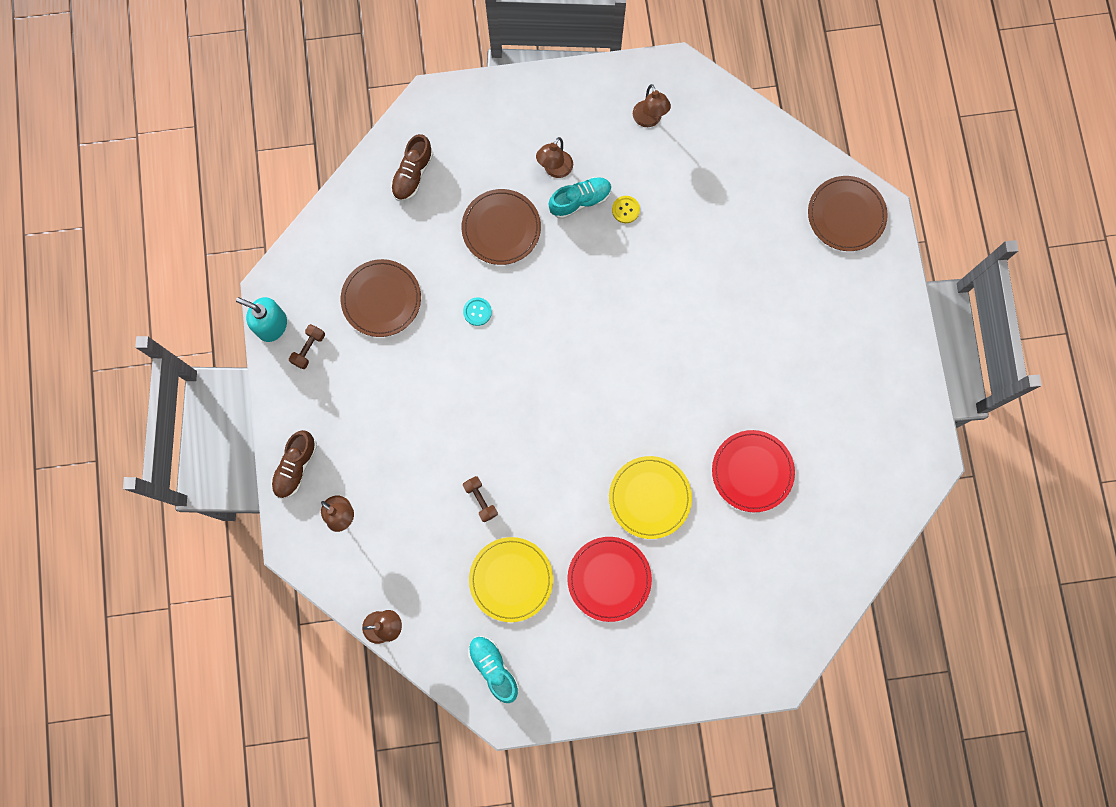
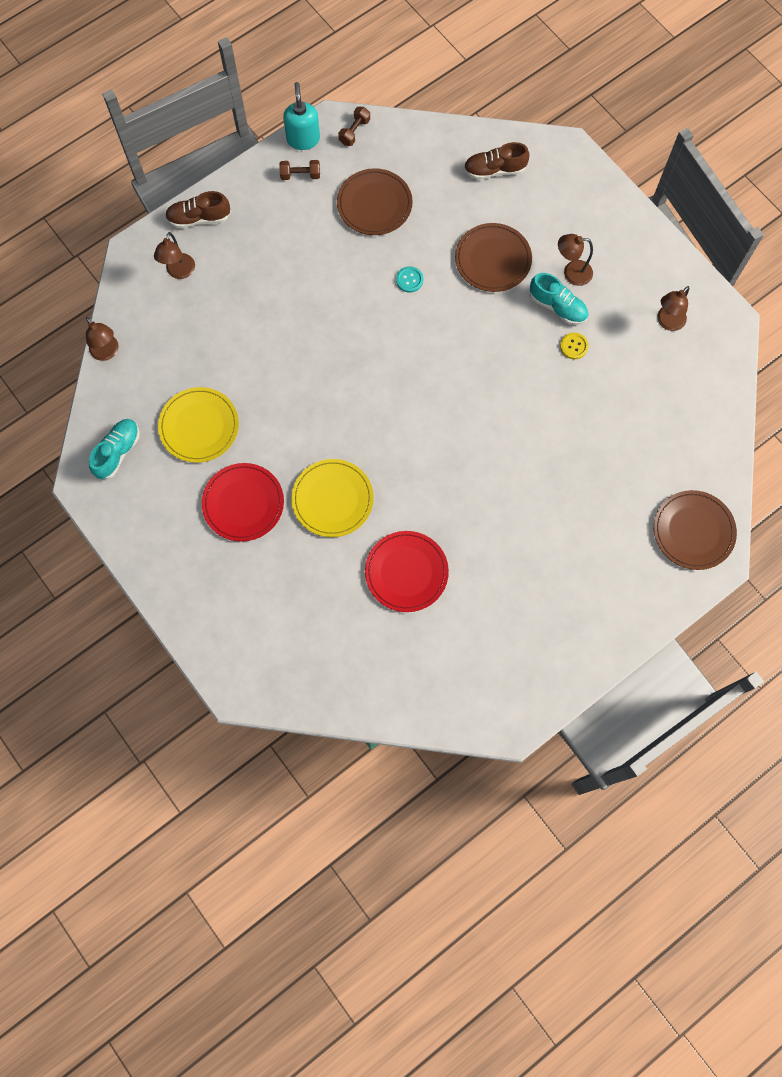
camera: 60 degrees right, 5 degrees down
(480, 500) = (252, 367): brown dumbbell -> brown dumbbell (354, 131)

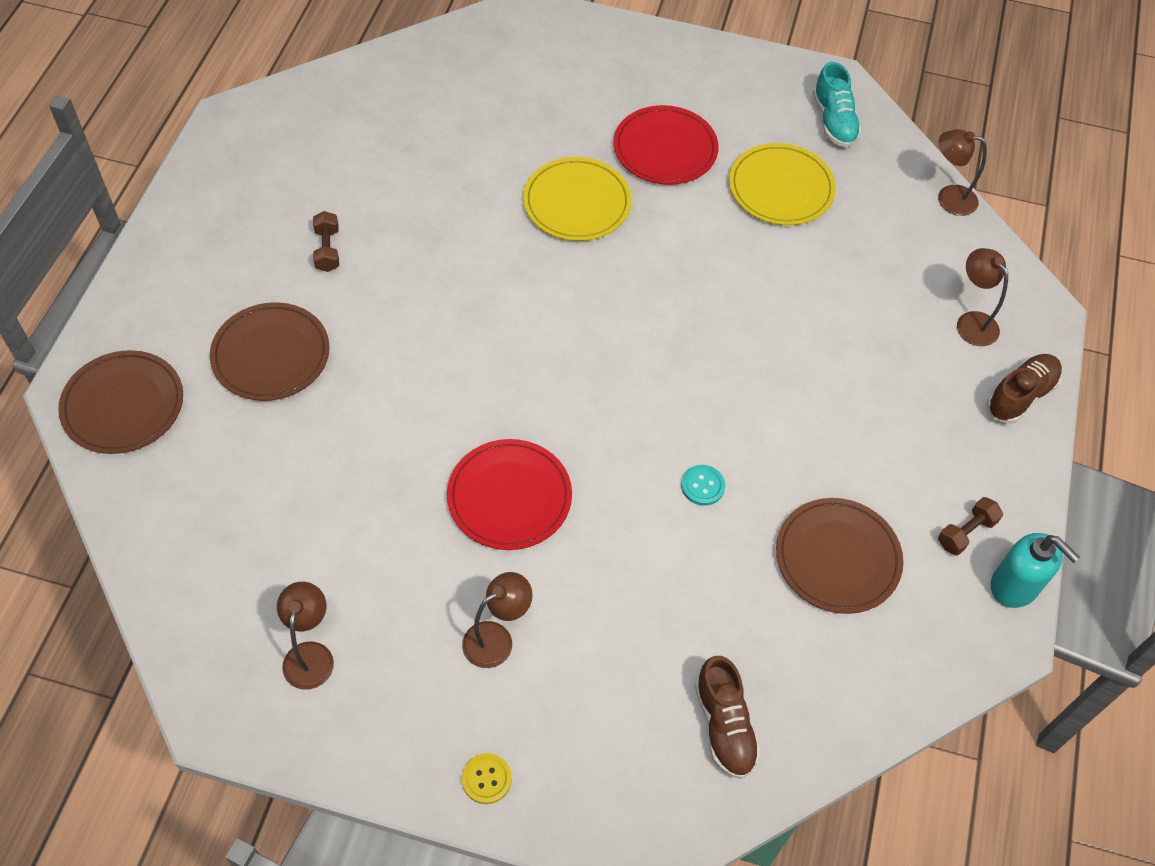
camera: 140 degrees right, 15 degrees down
(354, 131) = (963, 646): brown dumbbell -> brown dumbbell (327, 250)
(406, 572) = (440, 183): red plate -> red plate (509, 497)
(493, 259) = (619, 585): brown plate -> brown plate (271, 354)
(494, 170) = (724, 725): brown shoe -> brown shoe turned 120 degrees clockwise
(557, 307) = (482, 576): turquoise shoe -> none
(574, 346) = (422, 536): yellow button -> yellow button (486, 779)

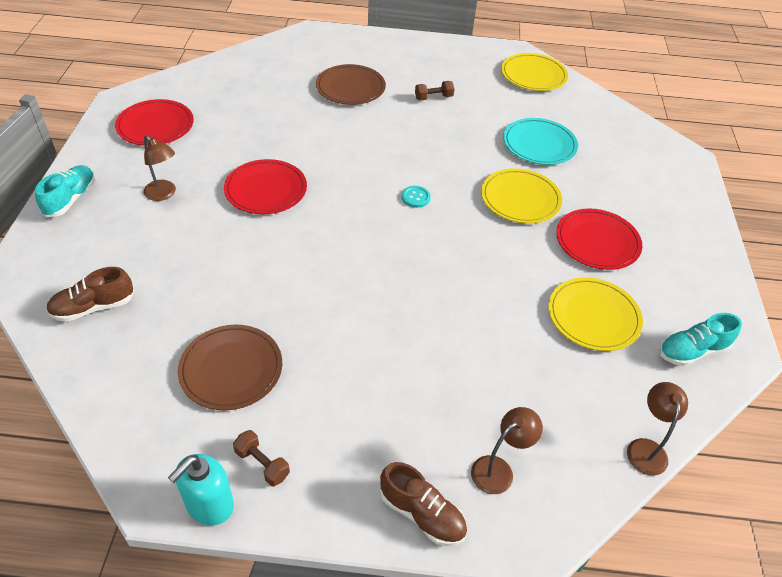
camera: 80 degrees right, 10 degrees down
(123, 405) = (306, 47): brown plate -> none
(300, 115) = (533, 75): none -> yellow plate
(310, 654) = (155, 125): brown lamp -> red plate
(468, 153) = (539, 144): none -> turquoise plate
(486, 779) = (71, 199): yellow button -> turquoise shoe
(702, 486) = (287, 284): turquoise button -> turquoise button (415, 197)

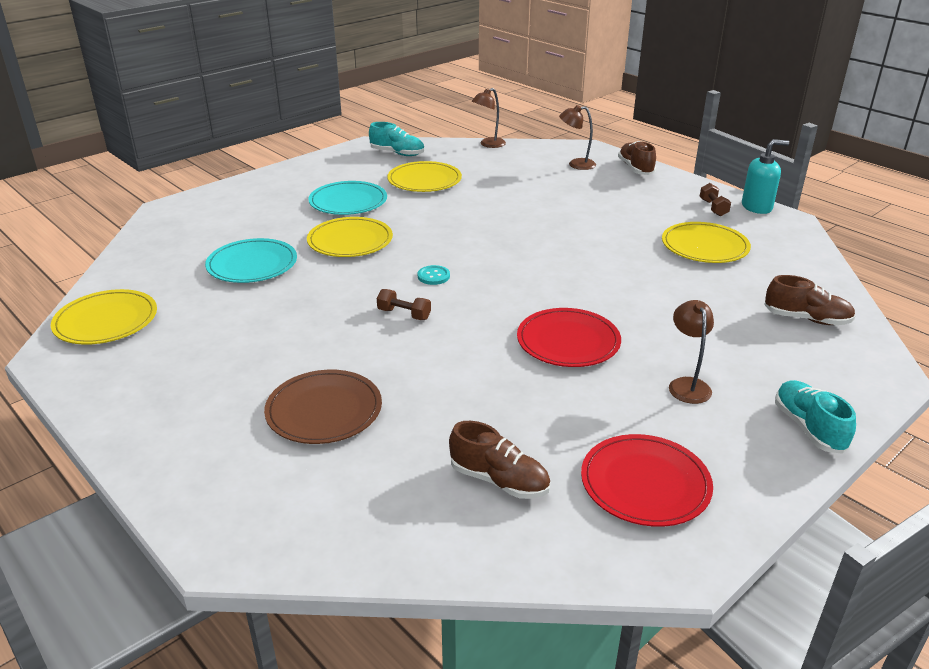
camera: 135 degrees left, 15 degrees down
(71, 199) = (808, 428): turquoise shoe -> turquoise shoe turned 105 degrees clockwise
(229, 96) = (499, 480): none -> brown shoe
(231, 369) = (704, 246): brown plate -> yellow plate
(433, 97) = (255, 349): brown dumbbell -> brown dumbbell (404, 314)
(597, 241) = (348, 201): red plate -> turquoise plate

